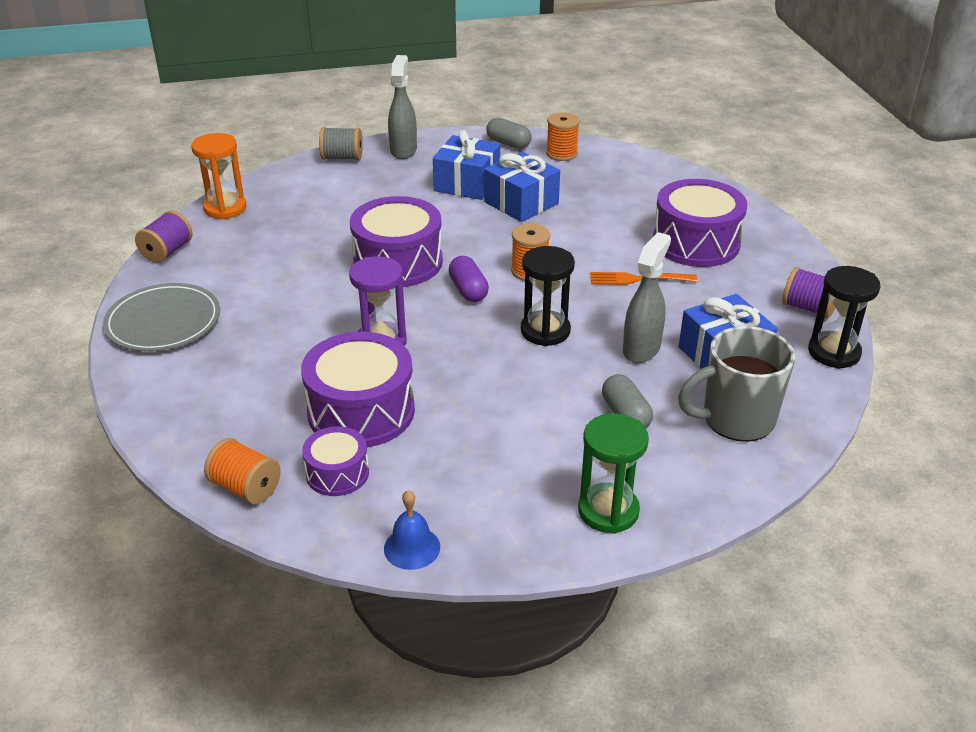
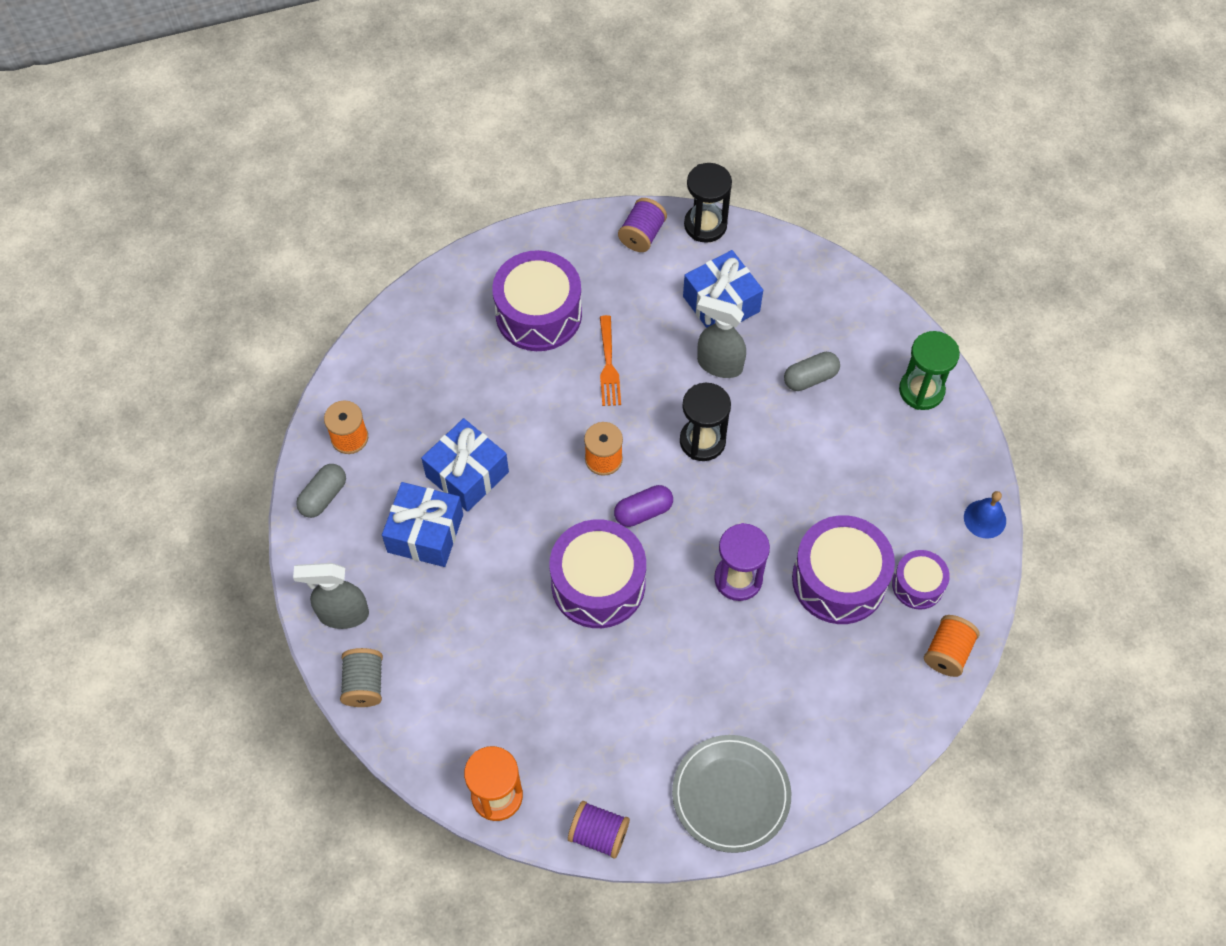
camera: 95 degrees left, 25 degrees up
(735, 420) = (803, 302): grey mug -> none

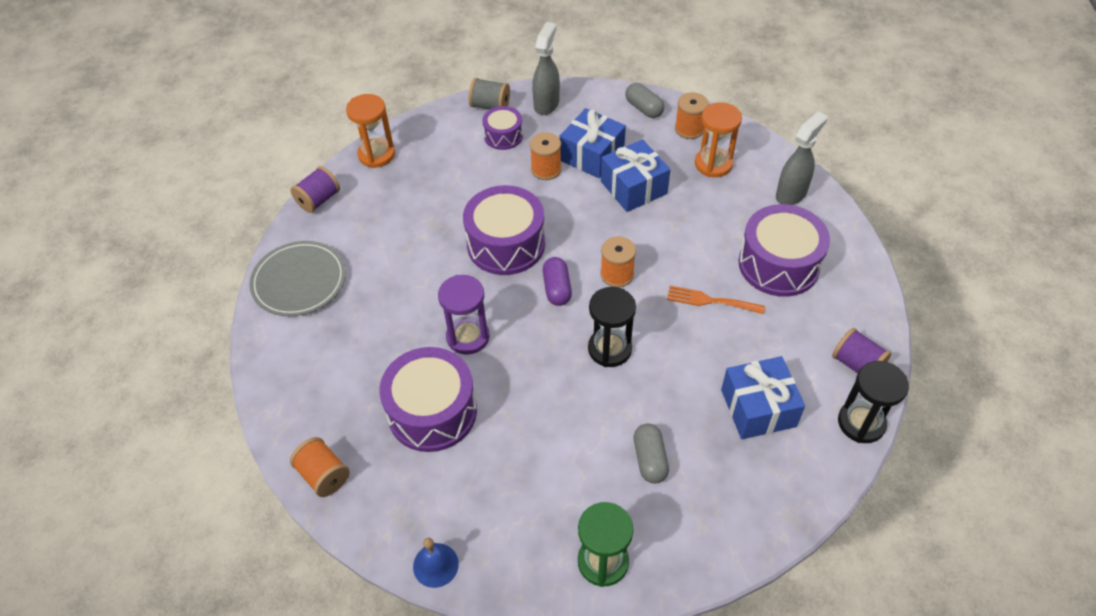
camera: 110 degrees right, 10 degrees down
(404, 401) = (713, 164): none -> orange hourglass
(464, 578) = (546, 169): none -> orange spool
(719, 364) = (688, 386): grey spray bottle -> grey spray bottle (791, 194)
(918, 585) = (397, 475): purple drum -> purple drum (503, 136)

